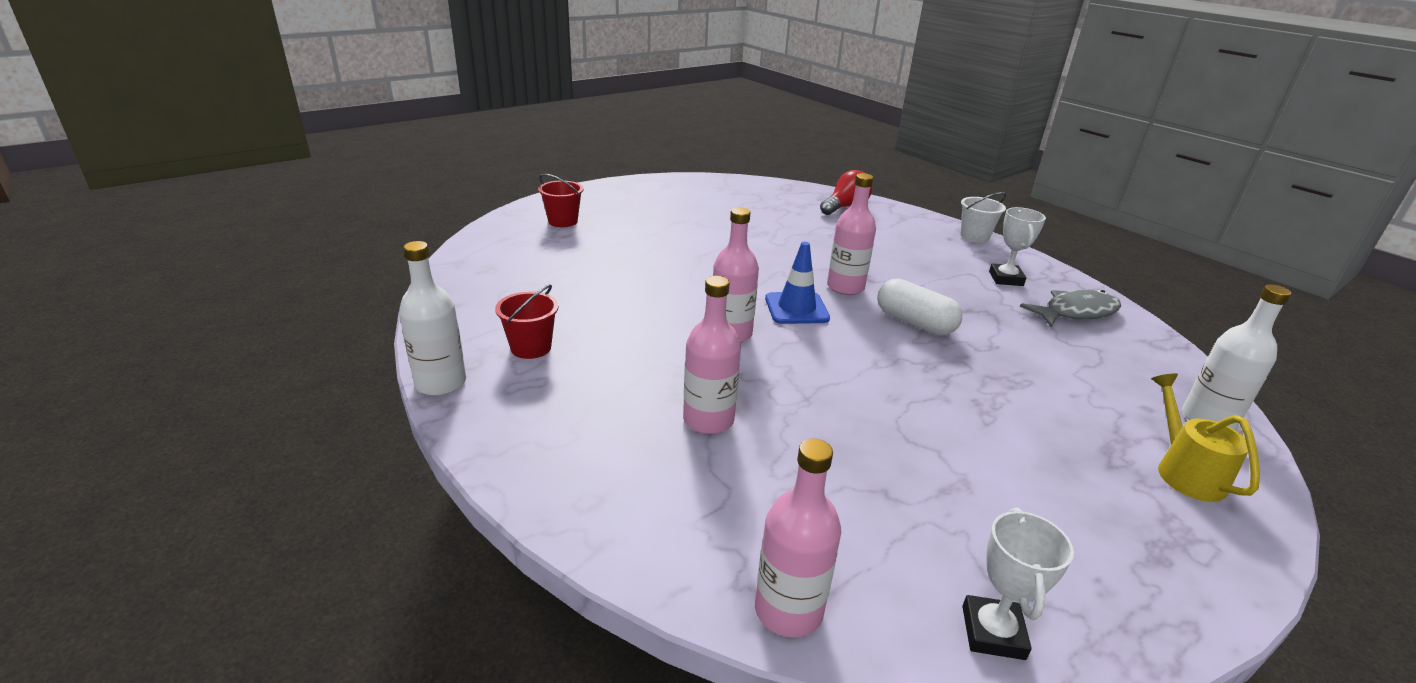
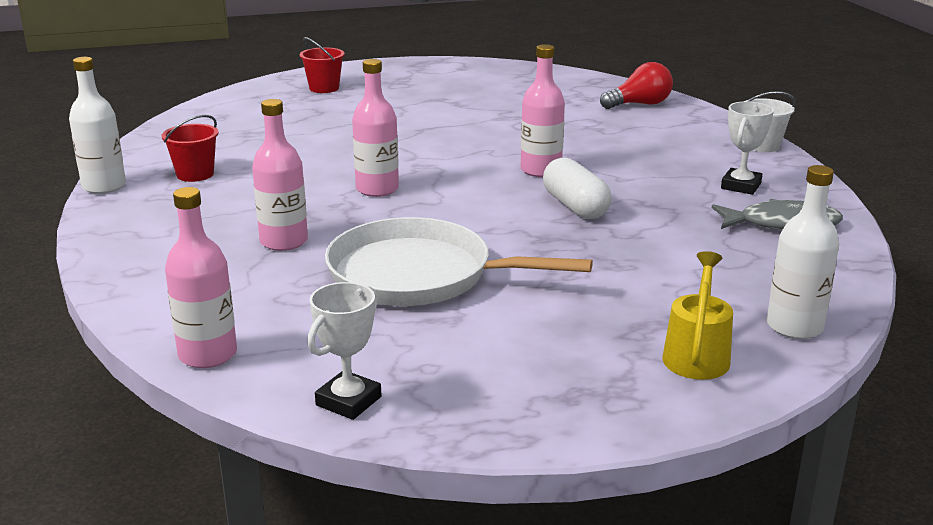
camera: 25 degrees right, 5 degrees down
(796, 308) = (466, 180): blue traffic cone -> none
(875, 434) = (418, 275): none -> white pan

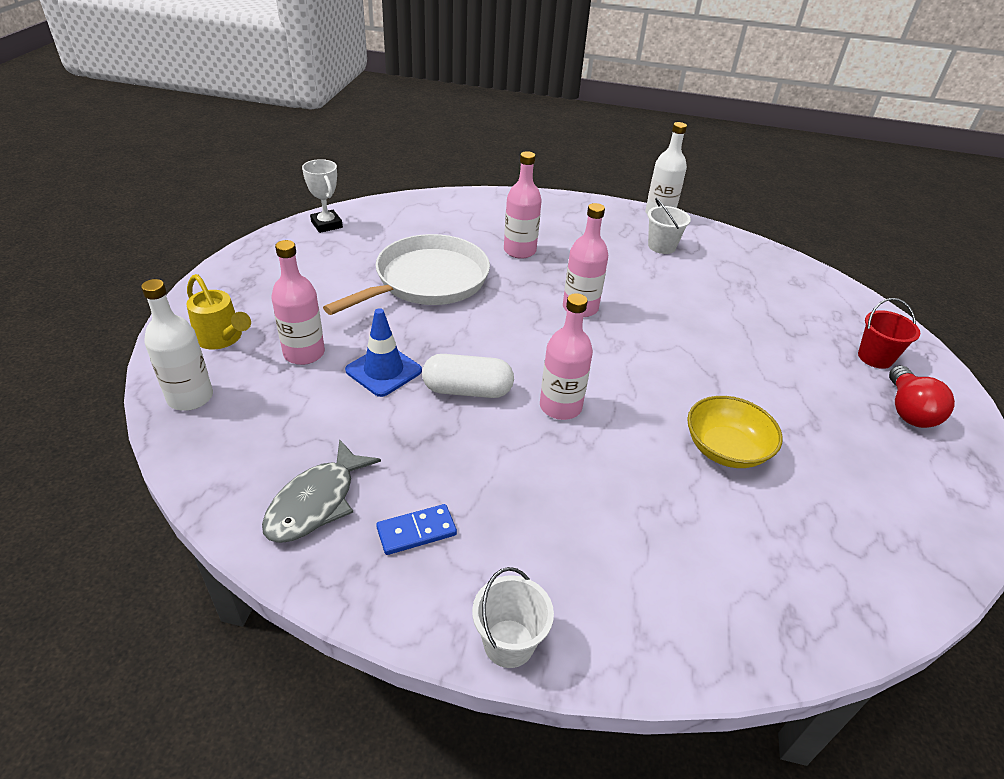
camera: 115 degrees right, 15 degrees up
(195, 174) = (661, 246): red bucket -> white bucket
(208, 354) = (409, 204): pink bottle -> pink bottle (304, 353)
(507, 118) = (725, 449): none -> yellow bowl
(606, 248) = (383, 370): none -> blue traffic cone
(639, 104) = (735, 606): red light bulb -> red light bulb (908, 410)
(741, 186) = (416, 531): white trophy -> blue domino

